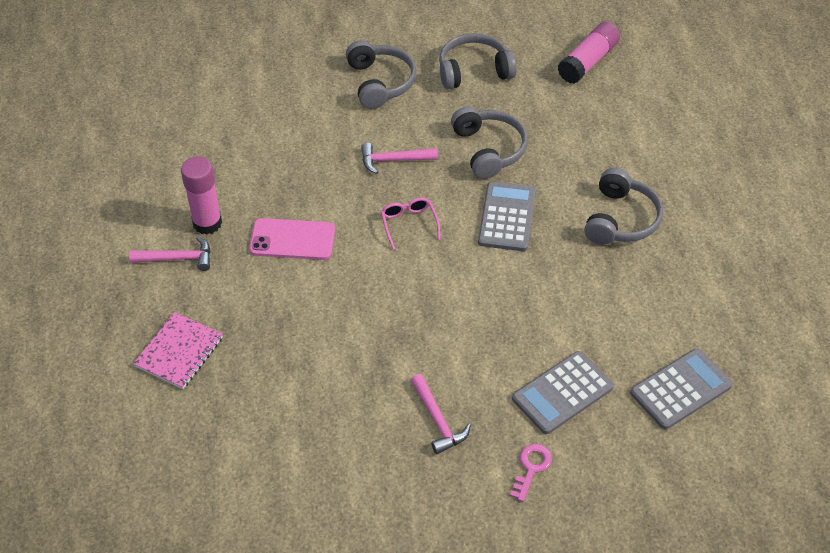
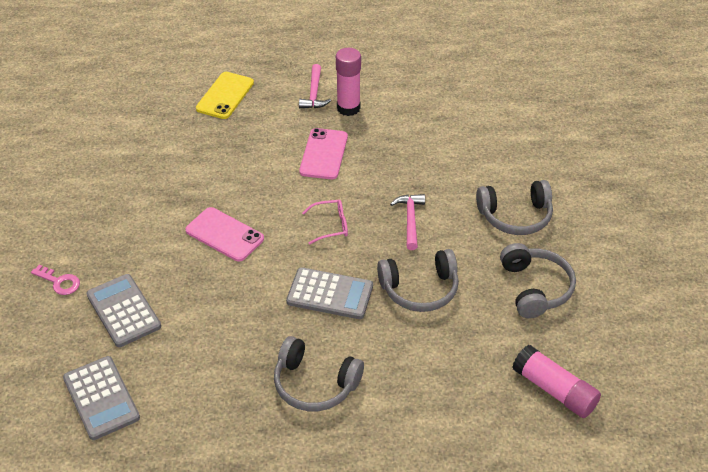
camera: 95 degrees right, 5 degrees down
(179, 352) = (225, 96): pink notebook -> yellow phone
(434, 317) = (224, 234): none -> pink phone
(438, 420) = (122, 230): pink hammer -> none

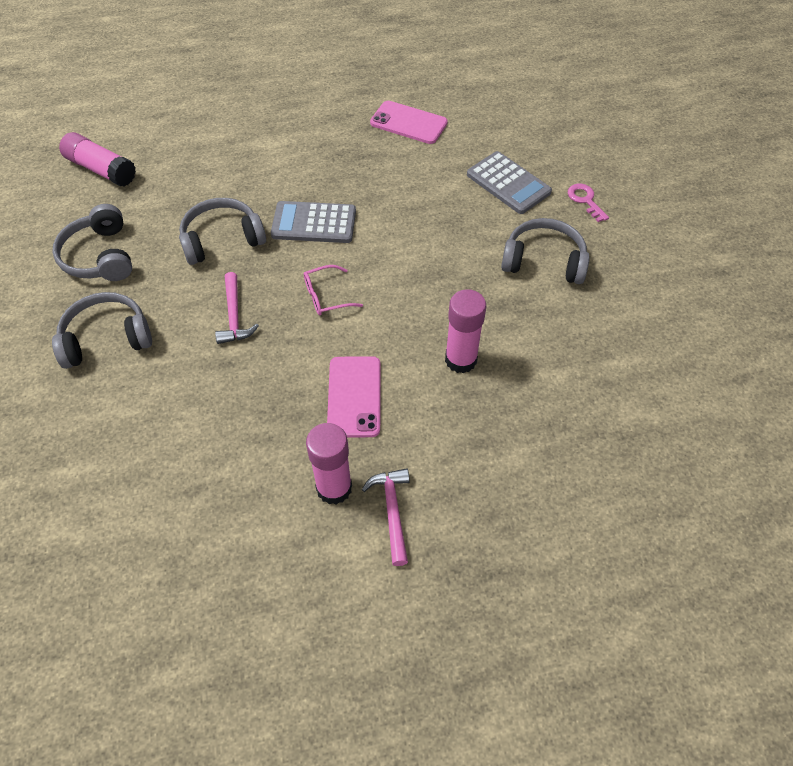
camera: 170 degrees right, 10 degrees up
(59, 282) = (585, 200): pink key -> pink key turned 45 degrees clockwise
(101, 398) = (489, 119): grey calculator -> none
(224, 234) = (442, 270): pink phone -> pink phone (408, 123)
(225, 96) = (525, 484): yellow phone -> none
(237, 167) = (461, 360): none -> pink glue stick
(315, 384) = (313, 149): grey headphones -> grey headphones (544, 261)

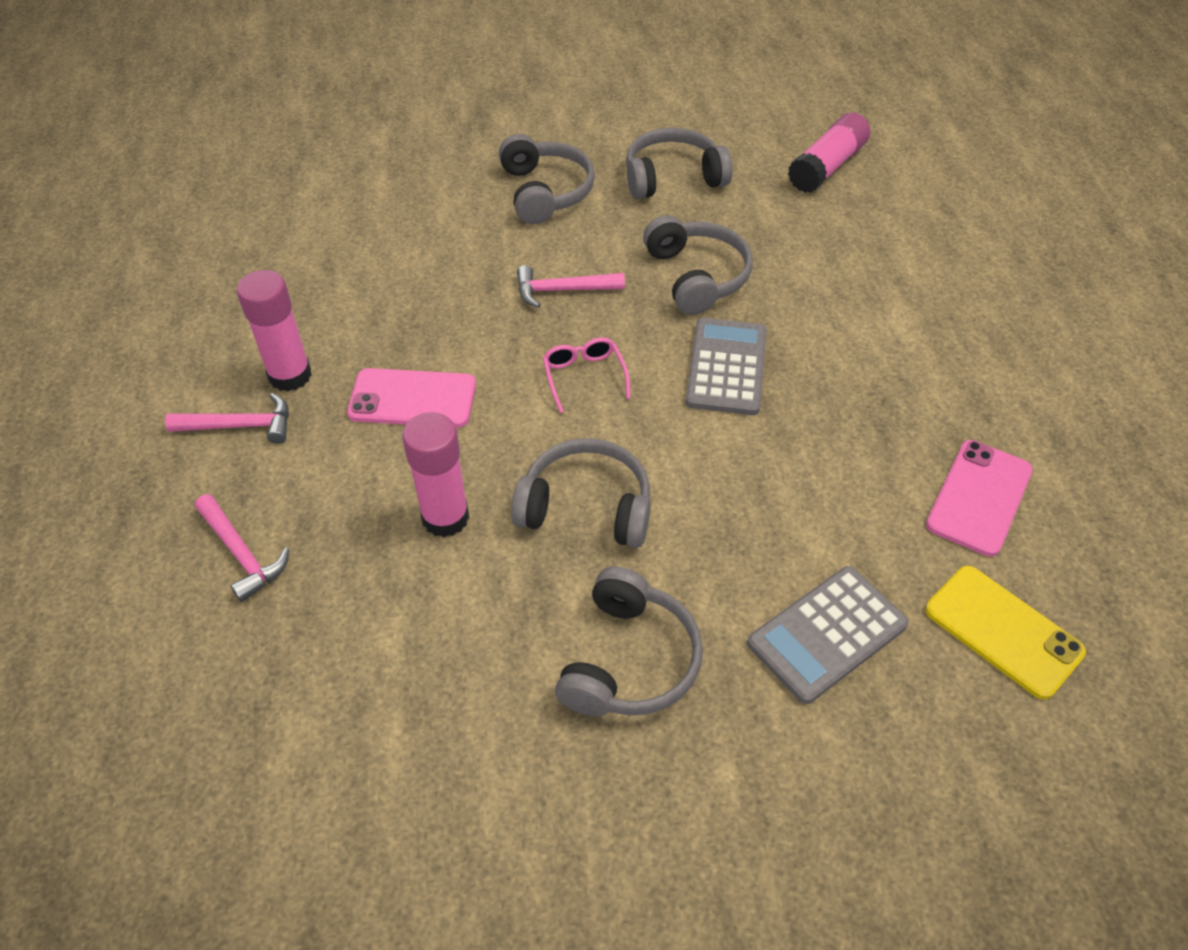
camera: 95 degrees right, 5 degrees down
(440, 287) = (586, 507): none -> grey headphones
(492, 123) = (1003, 631): none -> yellow phone
(512, 476) = (242, 554): none -> pink hammer
(585, 200) = (785, 764): pink key -> none

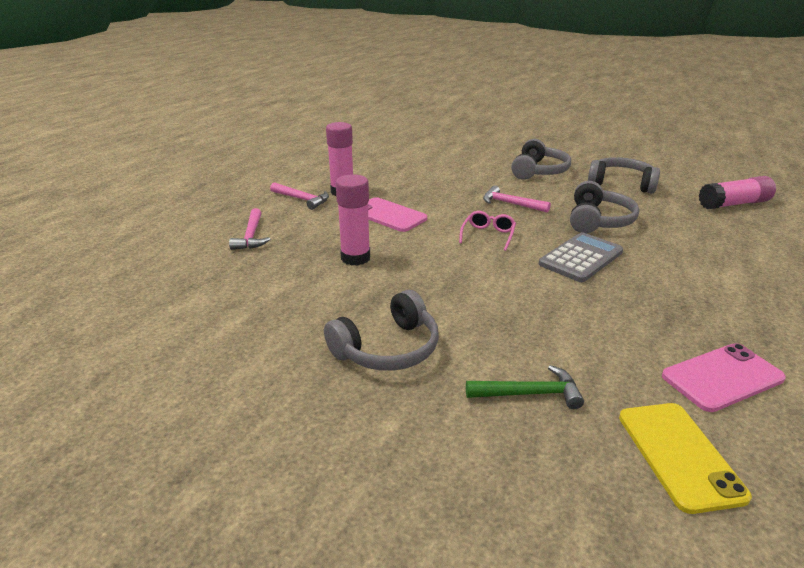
camera: 35 degrees right, 20 degrees down
(586, 507) = (434, 281): grey headphones -> none
(827, 634) = (530, 393): grey calculator -> green hammer

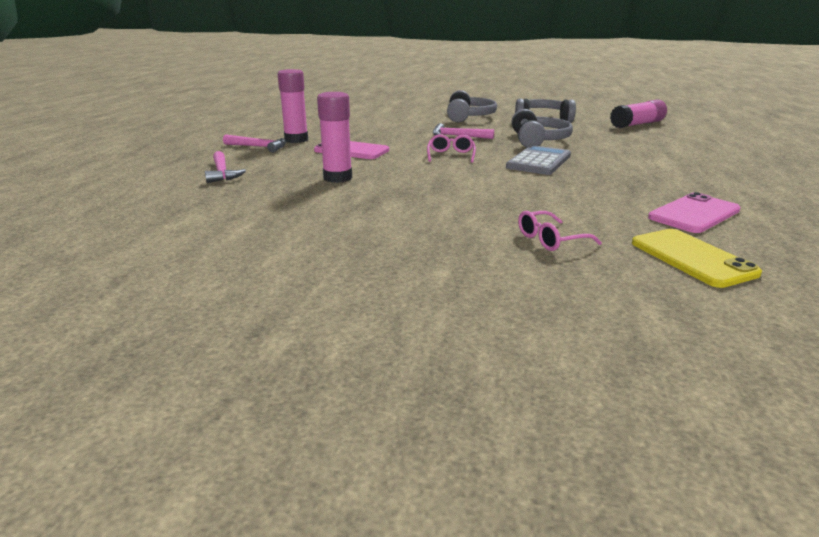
camera: 15 degrees left, 5 degrees down
(387, 348) = (407, 228): grey headphones -> none
(530, 393) = (551, 240): green hammer -> pink glasses

